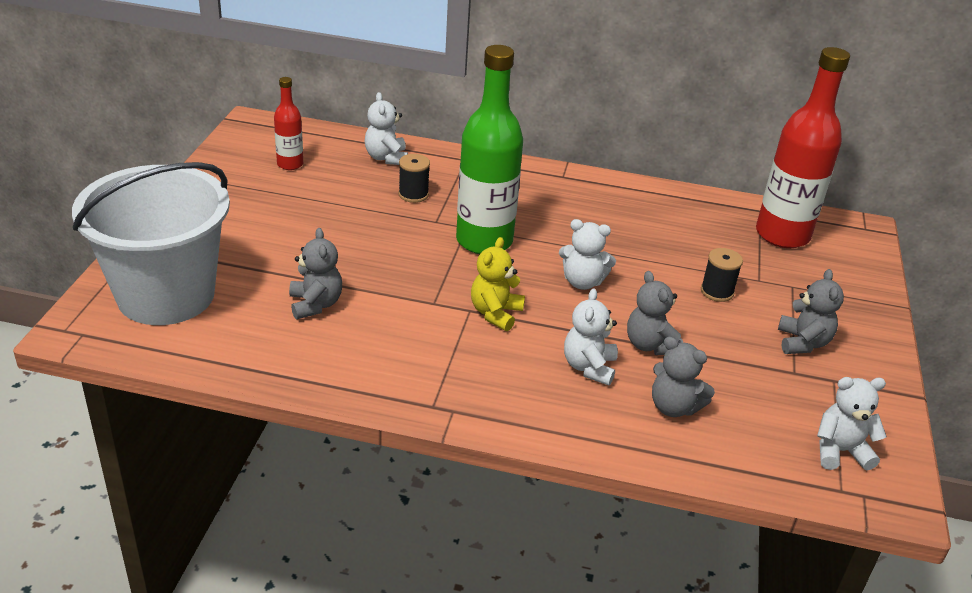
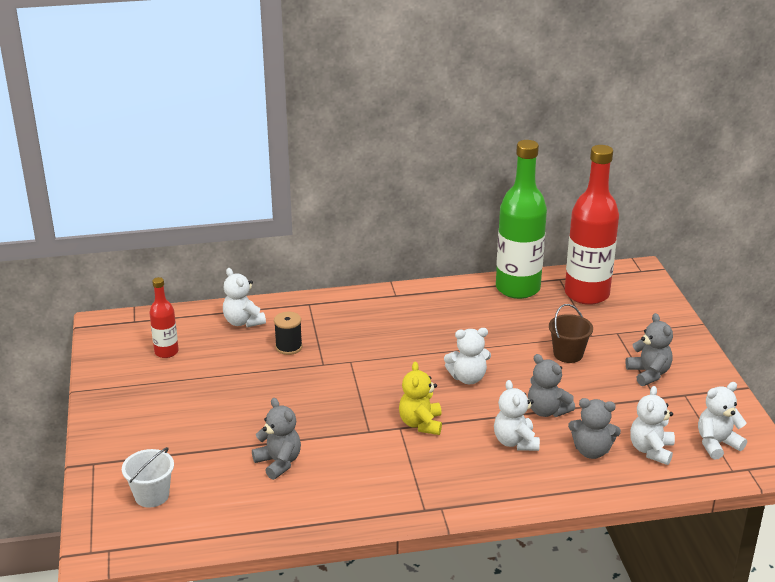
camera: 20 degrees left, 5 degrees down
(166, 295) = (152, 495): white bucket -> white bucket, size x0.40
(484, 241) = (372, 368): green bottle -> green bottle (517, 288)
(717, 292) = (568, 354): black spool -> brown bucket
(749, 430) = (651, 450): none -> white teddy bear

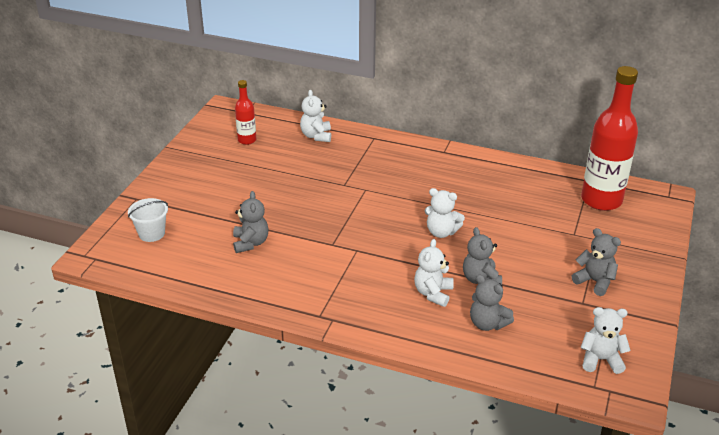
camera: 30 degrees right, 5 degrees up
(289, 347) = (331, 164): black spool -> none
(421, 424) = (374, 253): yellow teddy bear -> none
(517, 288) = (546, 177): green bottle -> none
(568, 354) = (539, 242): brown bucket -> none
(648, 374) = (594, 281): grey teddy bear -> grey teddy bear turned 60 degrees counterclockwise
(651, 450) = (538, 342): white teddy bear -> none

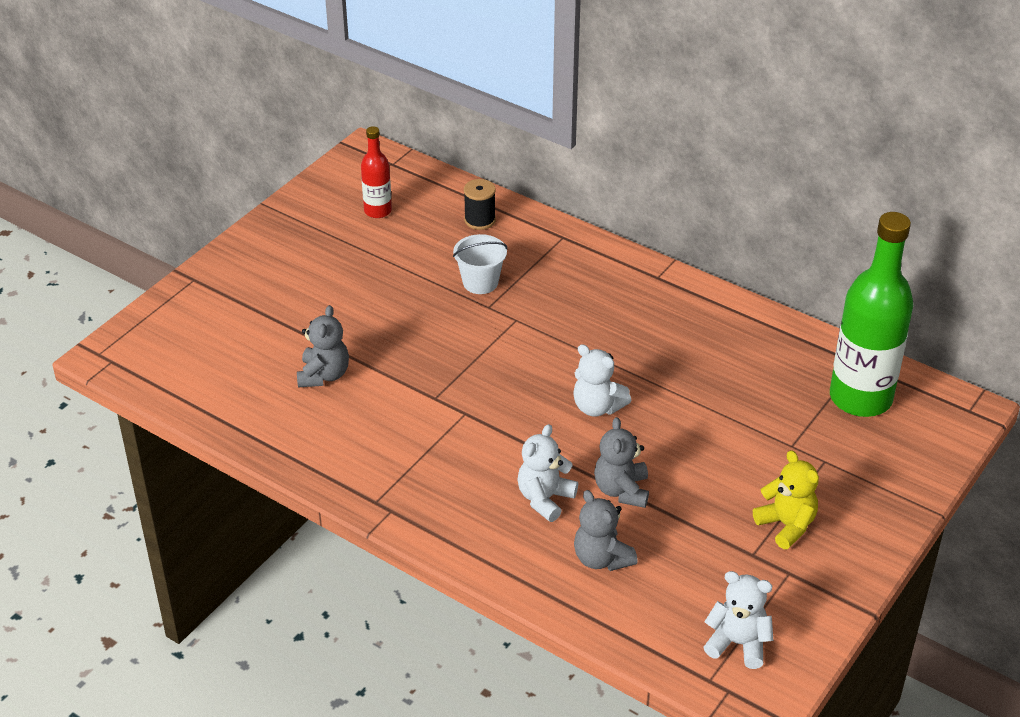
camera: 15 degrees right, 5 degrees up
(151, 233) = (197, 337): white bucket -> white bucket (480, 282)
(316, 136) = (480, 220): white teddy bear -> black spool
(594, 281) = (786, 525): grey teddy bear -> yellow teddy bear
(601, 200) = (860, 398): red bottle -> green bottle

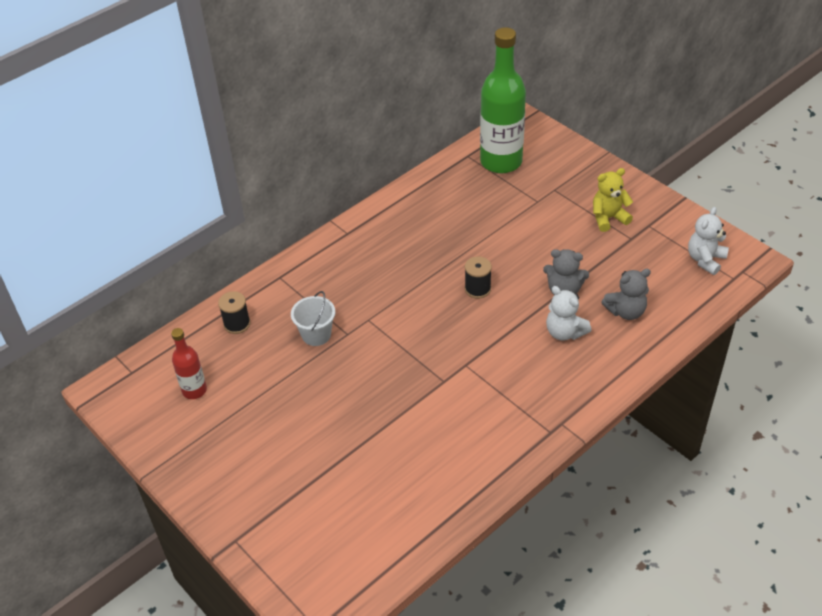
camera: 75 degrees left, 5 degrees up
(324, 375) = (397, 451): grey teddy bear -> none
(597, 407) = (477, 289): white teddy bear -> black spool

